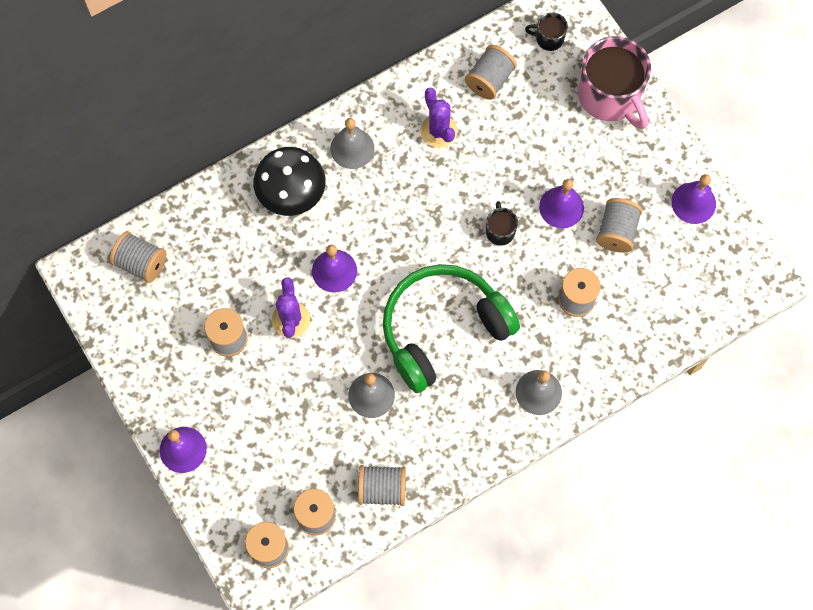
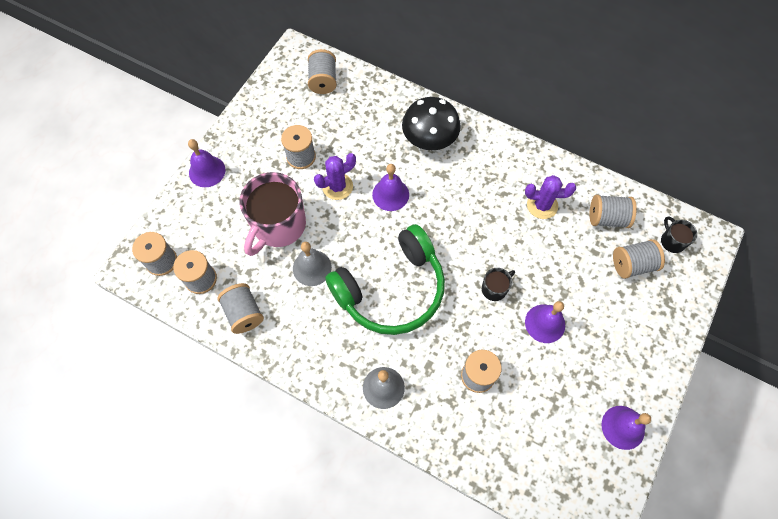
camera: 60 degrees right, 5 degrees down
(352, 148) = (488, 158): grey bell -> none
(438, 131) = (542, 205): purple cactus -> purple cactus turned 60 degrees clockwise
(442, 329) = (391, 289): green headphones -> green headphones turned 120 degrees clockwise
(610, 97) = (661, 311): pink mug -> pink mug (278, 226)
(616, 231) = (554, 377): grey spool -> grey spool (632, 264)

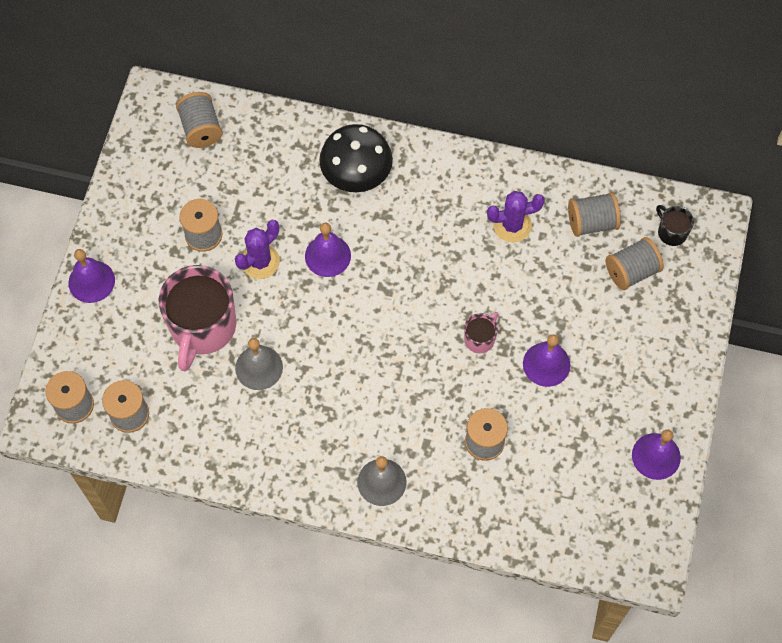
camera: 15 degrees left, 0 degrees up
(244, 313) = (195, 440): grey spool -> none
(391, 289) = (360, 370): green headphones -> none
(494, 289) = (480, 338): black mug -> pink mug

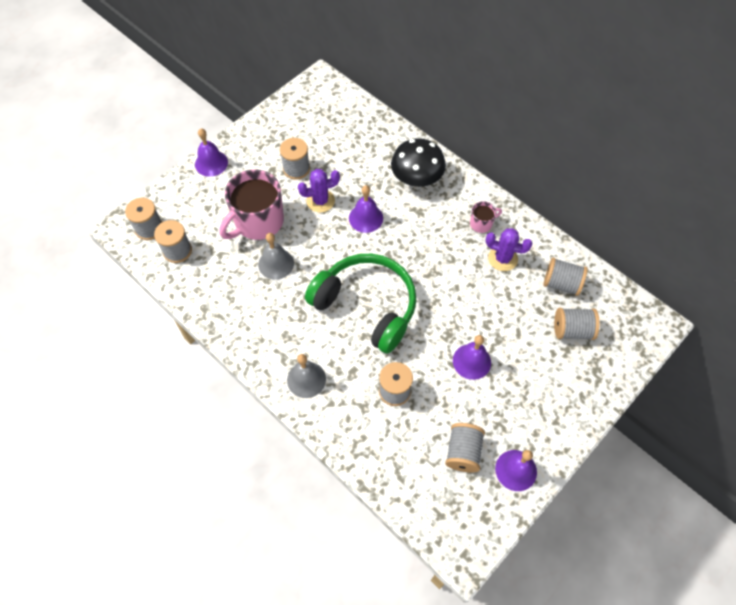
camera: 30 degrees right, 5 degrees down
(201, 129) = (336, 109): grey spool -> grey spool (463, 452)
(395, 362) = (367, 306): none -> green headphones
(480, 338) = (434, 320): pink mug -> pink mug (481, 224)
(671, 232) = (618, 318): black mug -> none

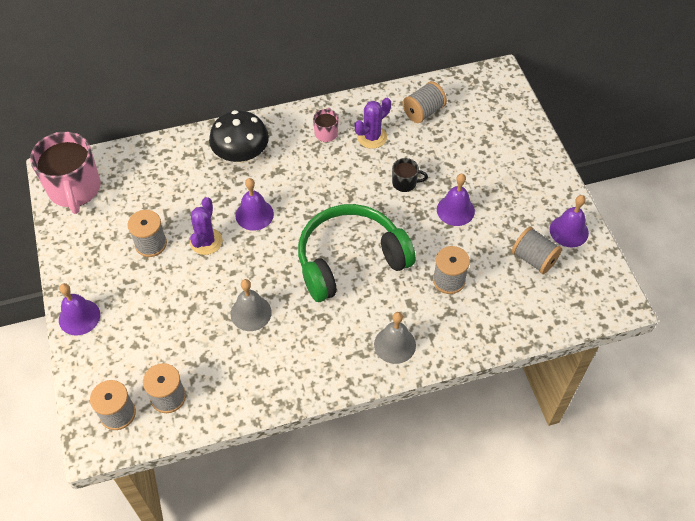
camera: 60 degrees left, 5 degrees down
(258, 222) = (189, 306): pink mug -> pink mug (74, 189)
(472, 308) = (405, 183): none -> black mug
(572, 330) = (470, 128): grey spool -> none

